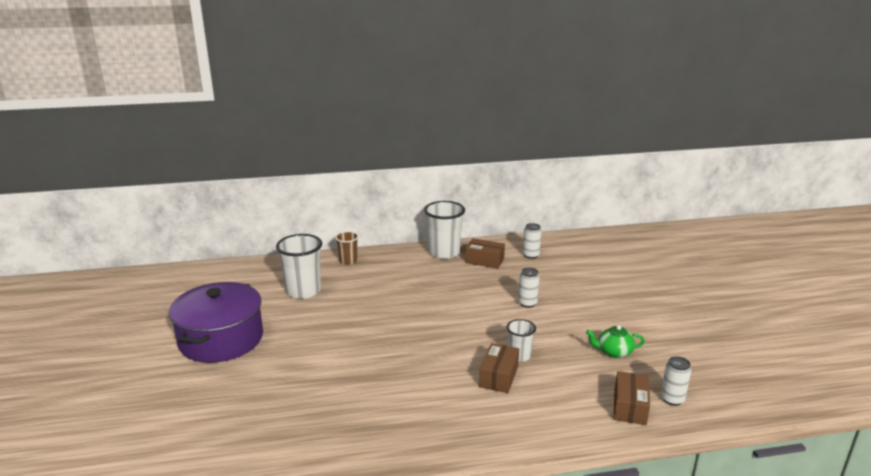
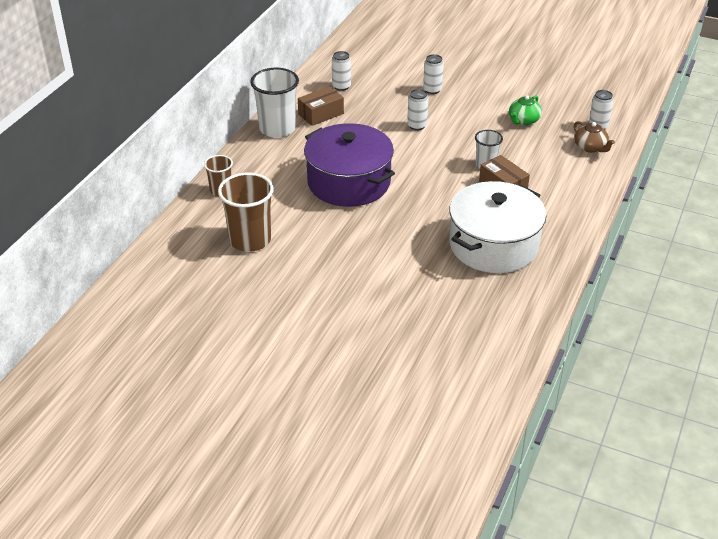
camera: 55 degrees left, 15 degrees up
(221, 339) = (285, 321): purple pot -> purple pot (348, 182)
(303, 291) = (250, 240): white cup -> brown cup
(407, 402) = (493, 245): none -> white pot
(587, 292) = (432, 90): none -> white can
(630, 407) = (590, 147): brown box -> brown teapot

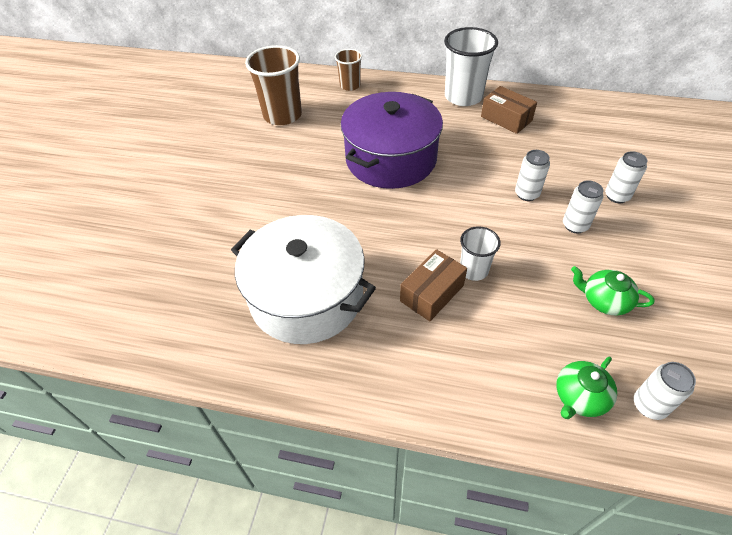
camera: 80 degrees right, 10 degrees up
(341, 86) = (570, 123): white can -> white can (575, 225)
(590, 147) = (580, 397): brown teapot -> green teapot

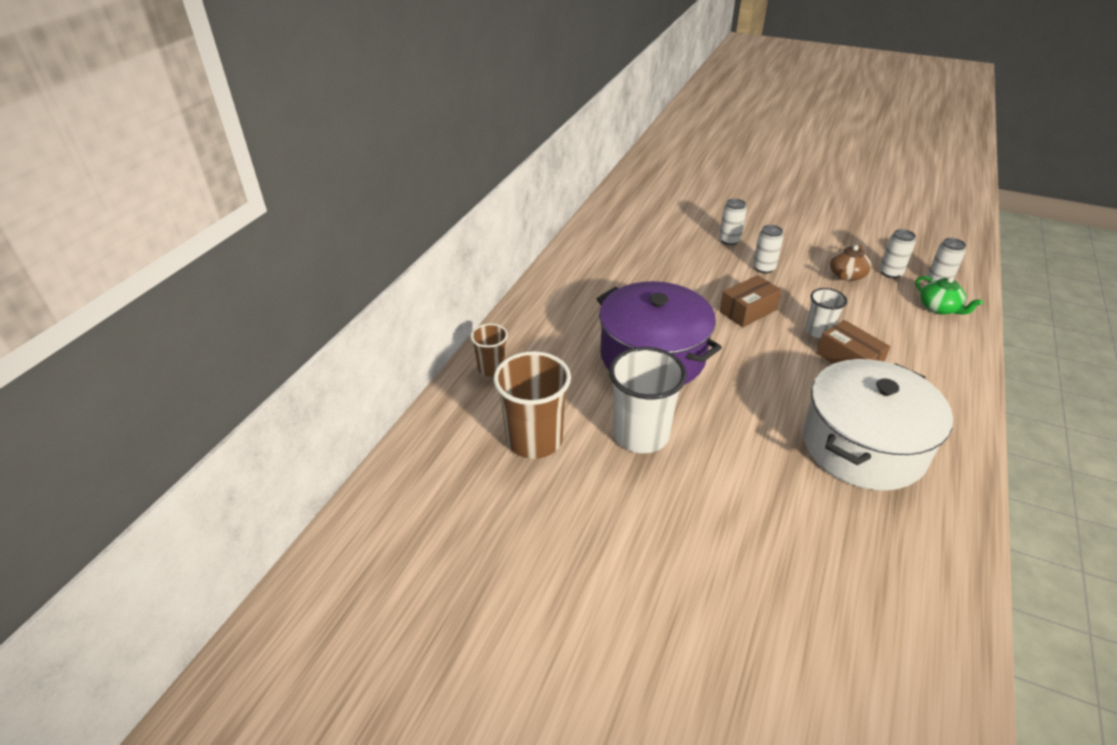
camera: 80 degrees left, 10 degrees down
(463, 97) = (555, 287): white cup -> white cup (641, 435)
(506, 118) = (604, 269): brown box -> brown box (748, 311)
(526, 194) = (721, 282): white can -> white can (890, 273)
(604, 301) = (846, 275): green teapot -> brown teapot

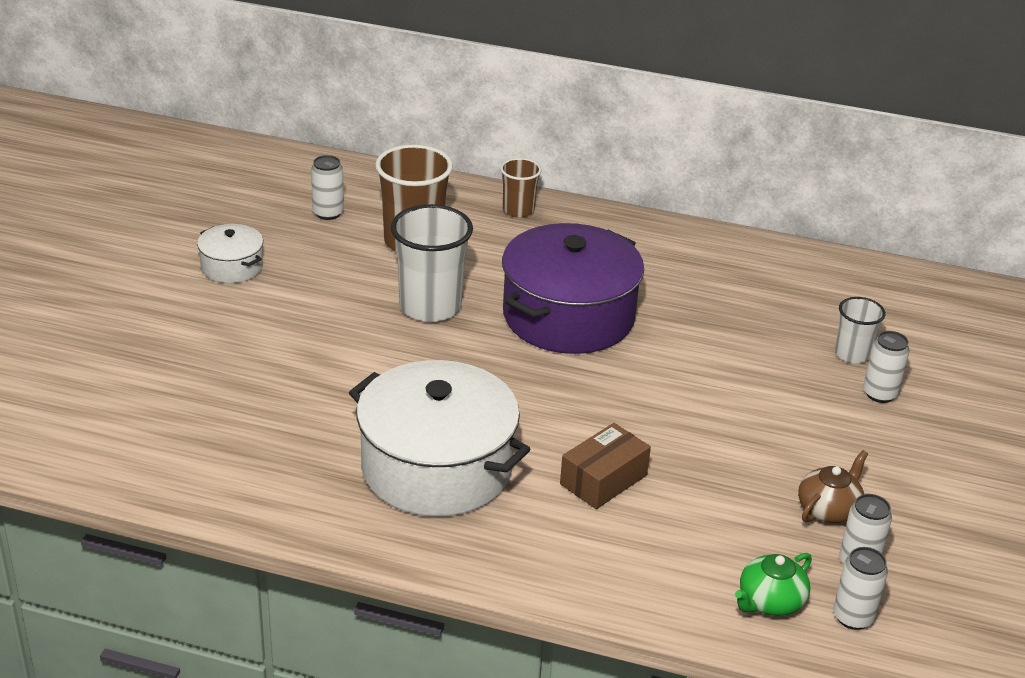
camera: 80 degrees right, 5 degrees down
(567, 592) = (232, 267): none -> white pot
(748, 311) = (692, 398): brown box -> none
(764, 268) = (812, 423): white can -> white can (328, 213)
(818, 331) = (663, 460): white cup -> white cup (852, 354)
(846, 275) = (828, 509): brown teapot -> brown teapot turned 105 degrees clockwise

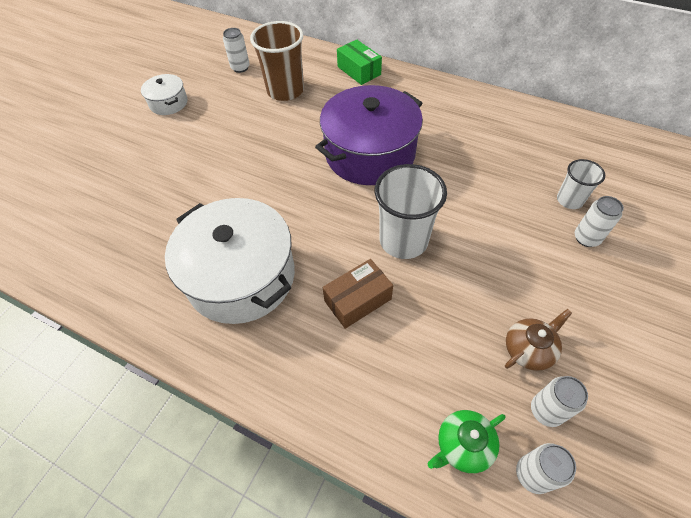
camera: 15 degrees right, 20 degrees up
(430, 306) = (280, 140): white cup -> white cup (403, 240)
(518, 210) = (359, 71): brown cup -> green box

